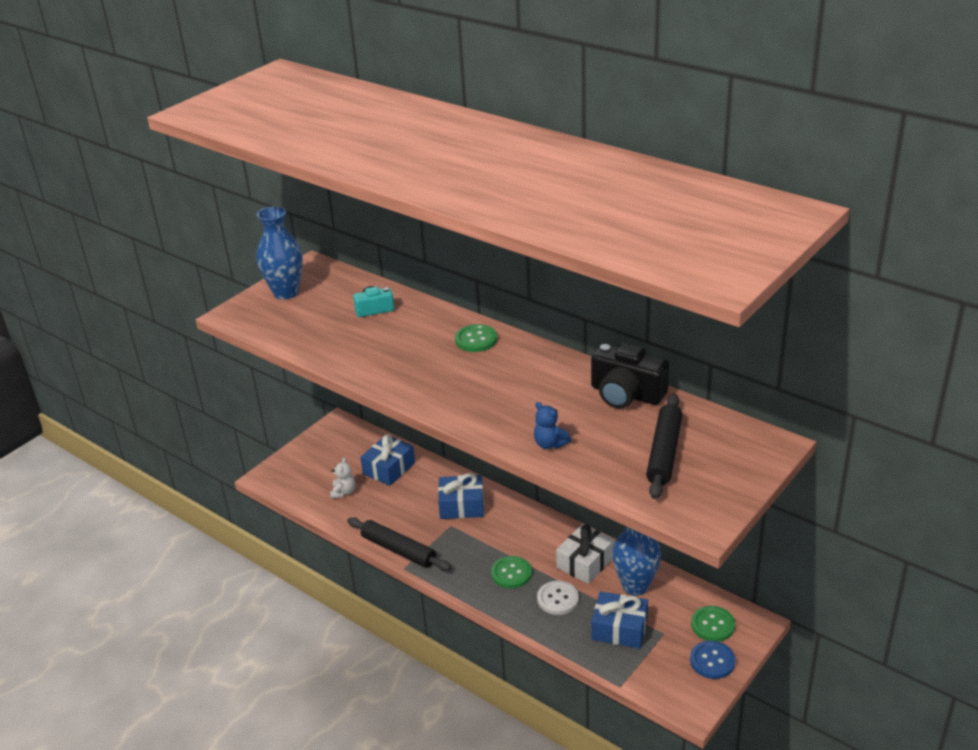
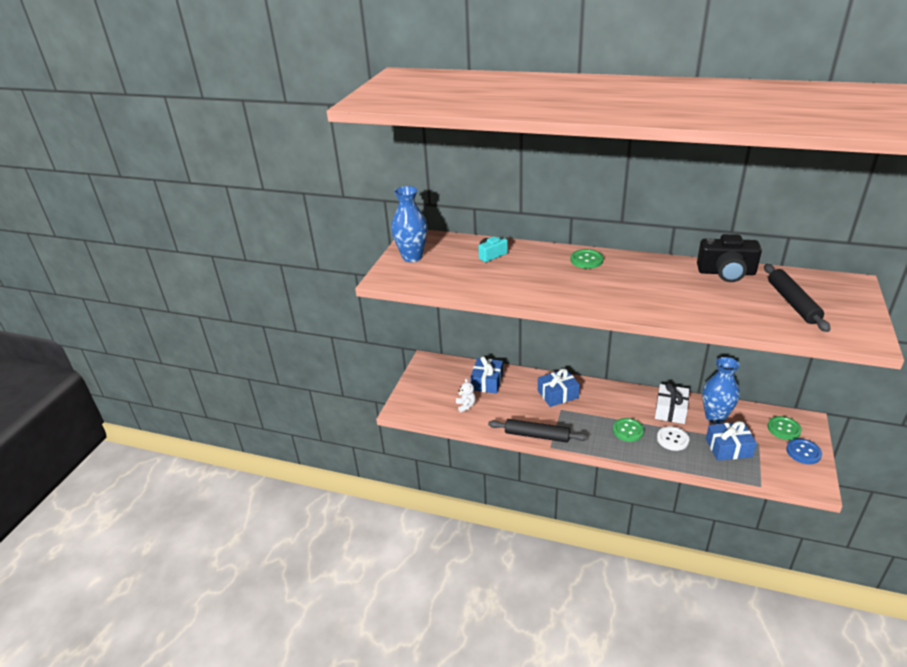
camera: 20 degrees left, 0 degrees up
(550, 444) = (711, 314): blue teddy bear -> none

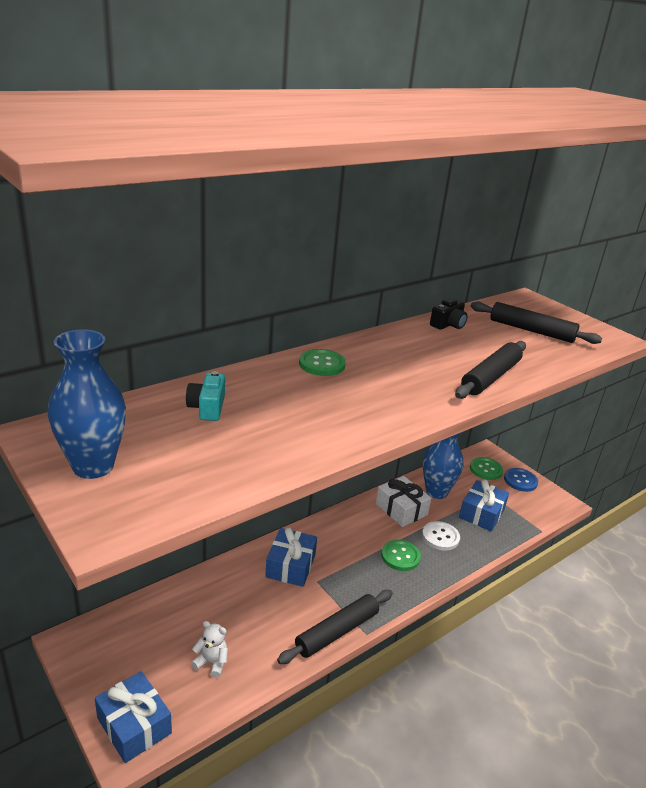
camera: 60 degrees left, 5 degrees down
(487, 382) = (195, 610): blue gift -> blue gift (134, 725)
(681, 312) = (490, 377): none -> black rolling pin
(726, 272) = (448, 324): black camera -> black camera, size x0.58

